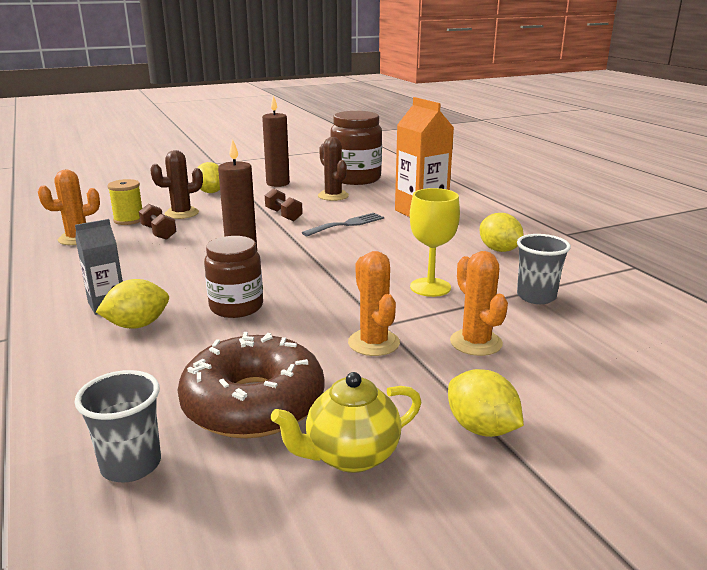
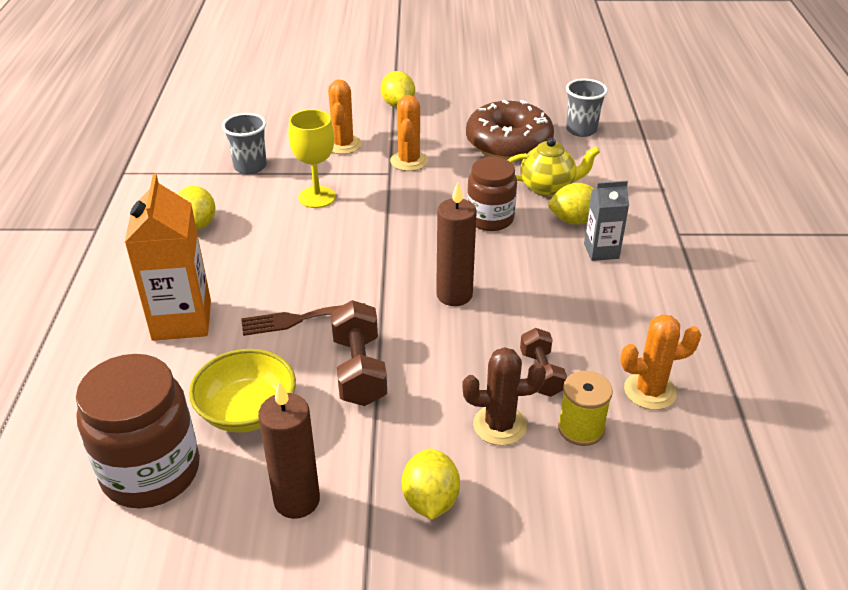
camera: 155 degrees left, 15 degrees up
(283, 215) = (359, 370): brown dumbbell -> brown dumbbell, size x1.54
(333, 196) = (247, 411): brown cactus -> yellow bowl
(347, 224) = (298, 319): grey fork -> brown fork
(350, 456) = (472, 109): yellow teapot -> yellow teapot (548, 187)

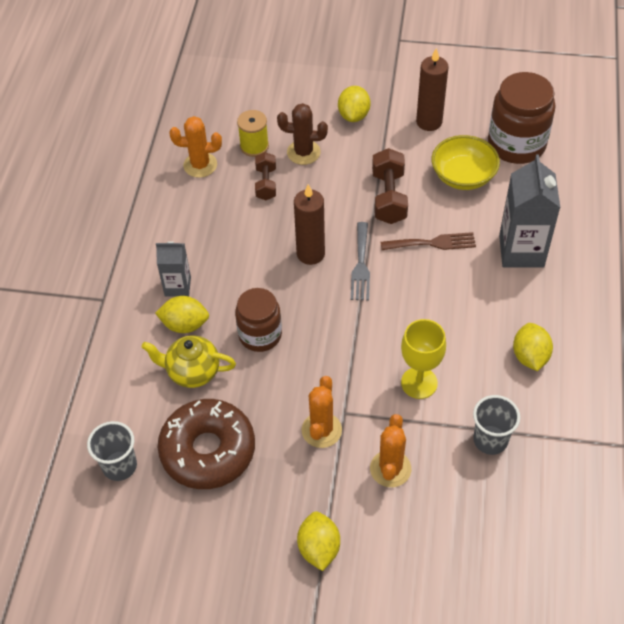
camera: 170 degrees left, 15 degrees up
(182, 320) = (521, 251): orange carton -> grey carton
(389, 288) = (361, 265): none -> grey fork

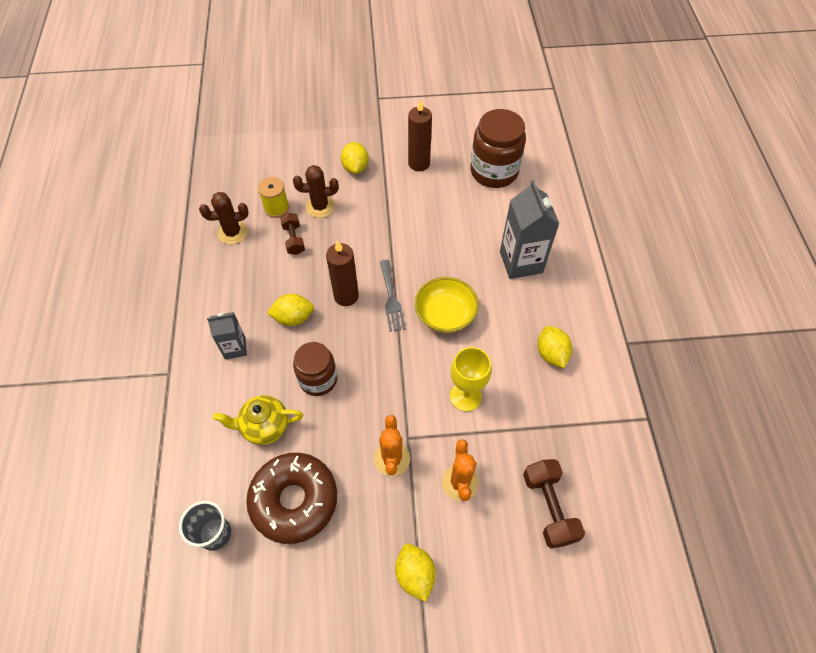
camera: 15 degrees left, 5 degrees up
(185, 324) = (248, 383): yellow lemon -> yellow lemon (293, 318)
(200, 165) = (232, 232): orange cactus -> brown cactus
(389, 197) = (401, 234): brown dumbbell -> brown dumbbell (549, 507)
(432, 243) = (447, 268): brown fork -> none
(463, 176) = (458, 205): yellow bowl -> yellow bowl (445, 315)
(490, 440) = (538, 437): grey cup -> none

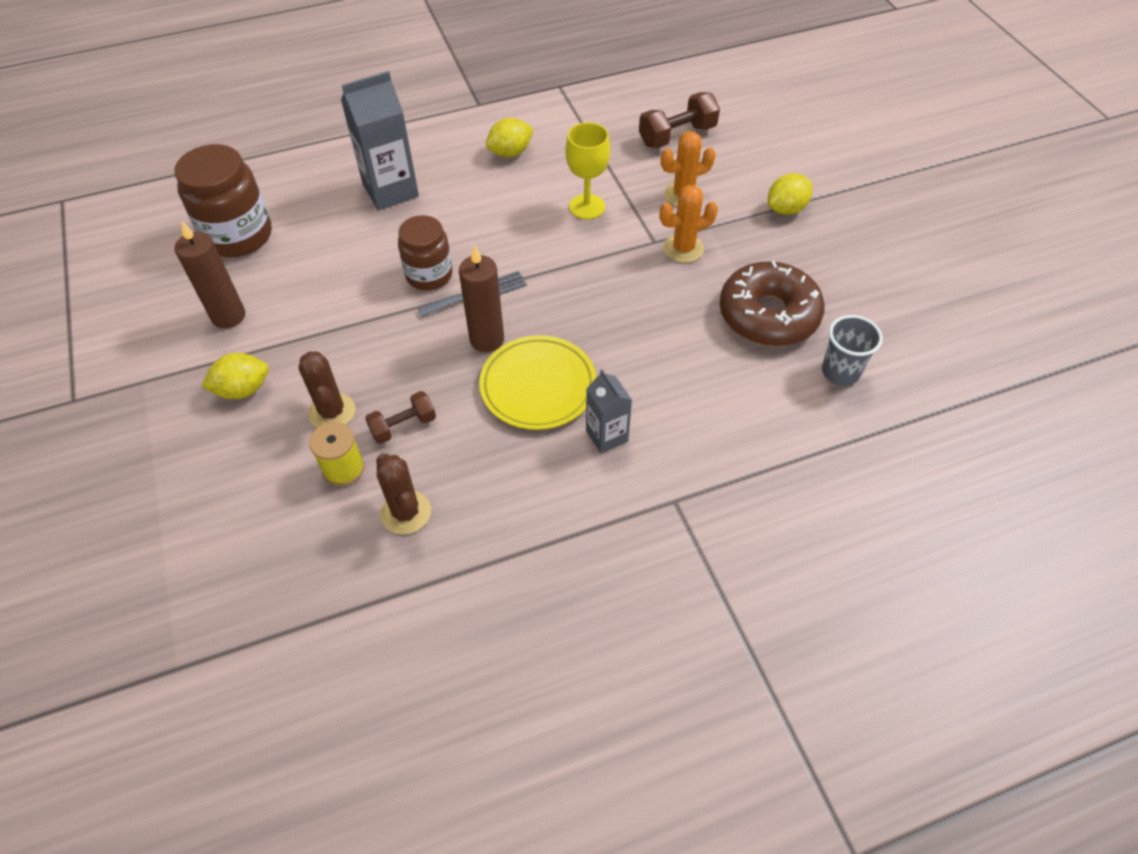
camera: 105 degrees left, 5 degrees down
(265, 426) = (699, 367): yellow teapot -> none
(293, 318) = (538, 386): yellow lemon -> yellow plate
(318, 379) = (617, 335): brown jar -> brown jar (429, 275)
(445, 315) = (487, 241): yellow bowl -> none

